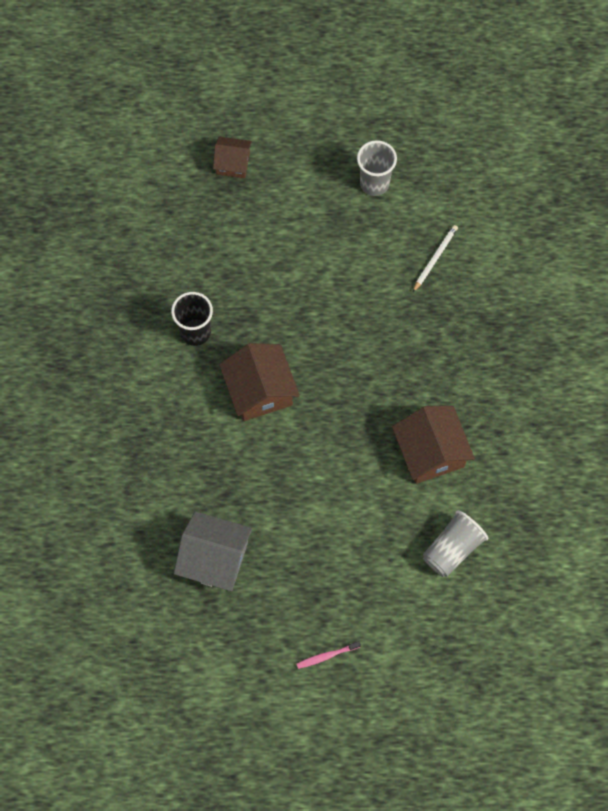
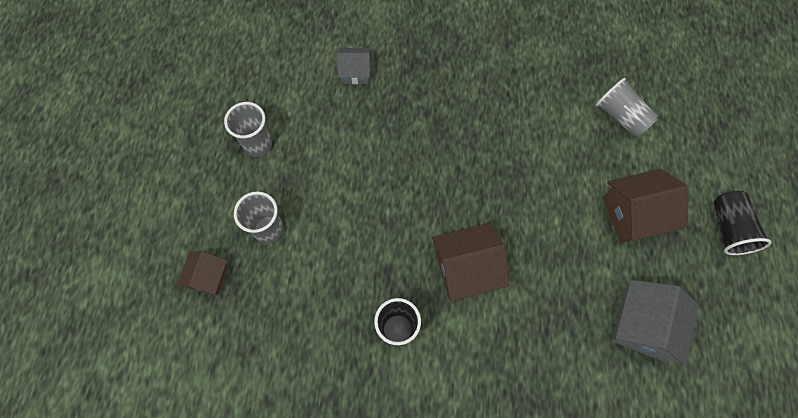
camera: 85 degrees left, 0 degrees up
(284, 207) = (268, 229): none -> grey cup
(326, 656) = (728, 228): pink toothbrush -> black cup
(430, 452) = (532, 124): brown house -> brown house (634, 214)
(435, 258) = (343, 102): white pencil -> none
(474, 266) = (355, 72): none -> grey house

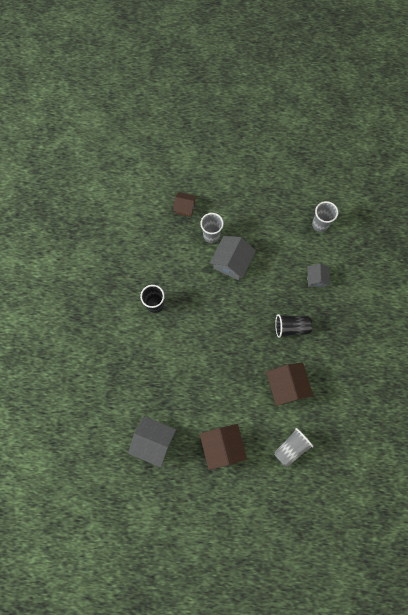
camera: 90 degrees right, 5 degrees up
(258, 144) = (263, 225): grey cup -> grey cup (320, 224)
(322, 196) = (232, 262): none -> grey house
(466, 268) = (188, 342): brown house -> brown house (286, 386)
(728, 228) = (213, 507): black cup -> black cup (291, 327)

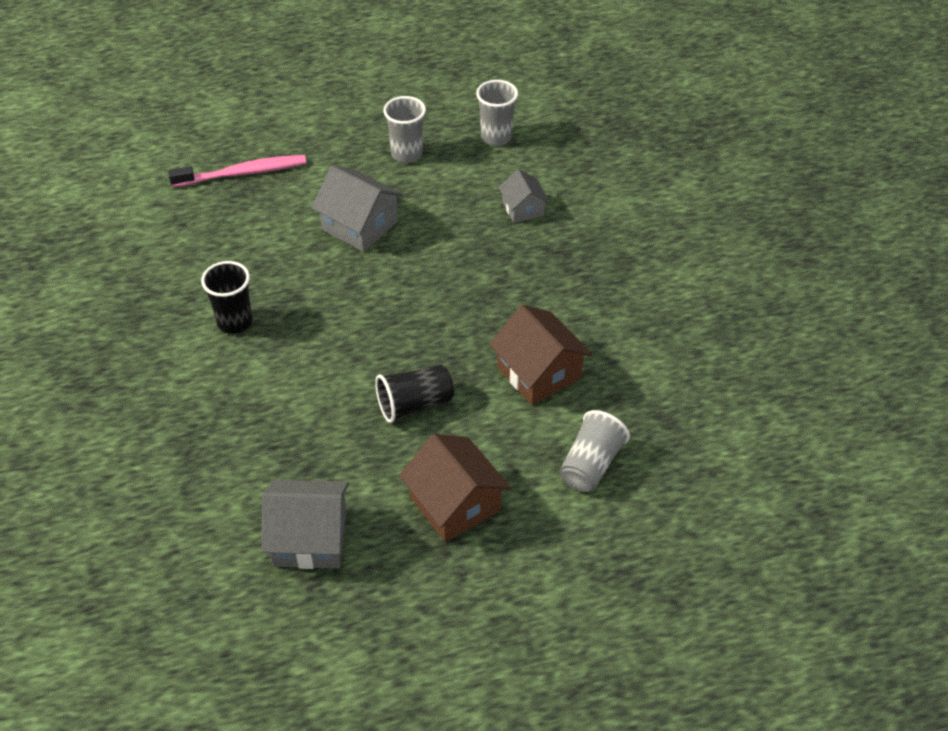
camera: 20 degrees left, 25 degrees down
(185, 207) = (243, 173): brown house -> pink toothbrush
(211, 235) = (307, 198): grey cup -> grey cup (407, 154)
(232, 262) = (360, 225): grey house -> grey house turned 60 degrees counterclockwise
(291, 327) = (509, 286): black cup -> black cup (414, 404)

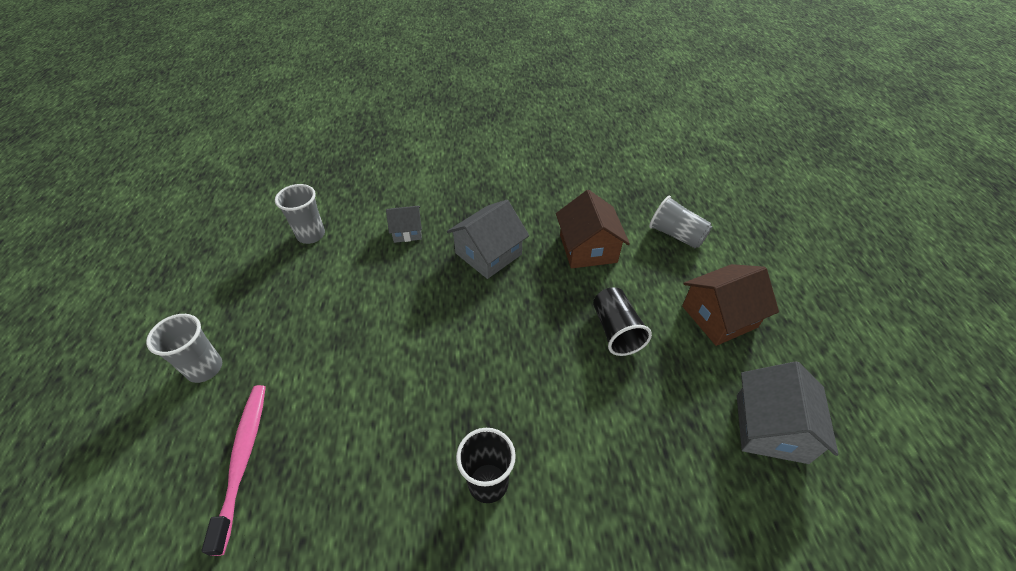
camera: 80 degrees left, 0 degrees up
(360, 225) = (381, 348): grey house -> grey house (488, 254)
(407, 154) = (297, 299): grey cup -> grey cup (205, 368)
(539, 372) = (588, 248): brown house -> brown house turned 75 degrees counterclockwise

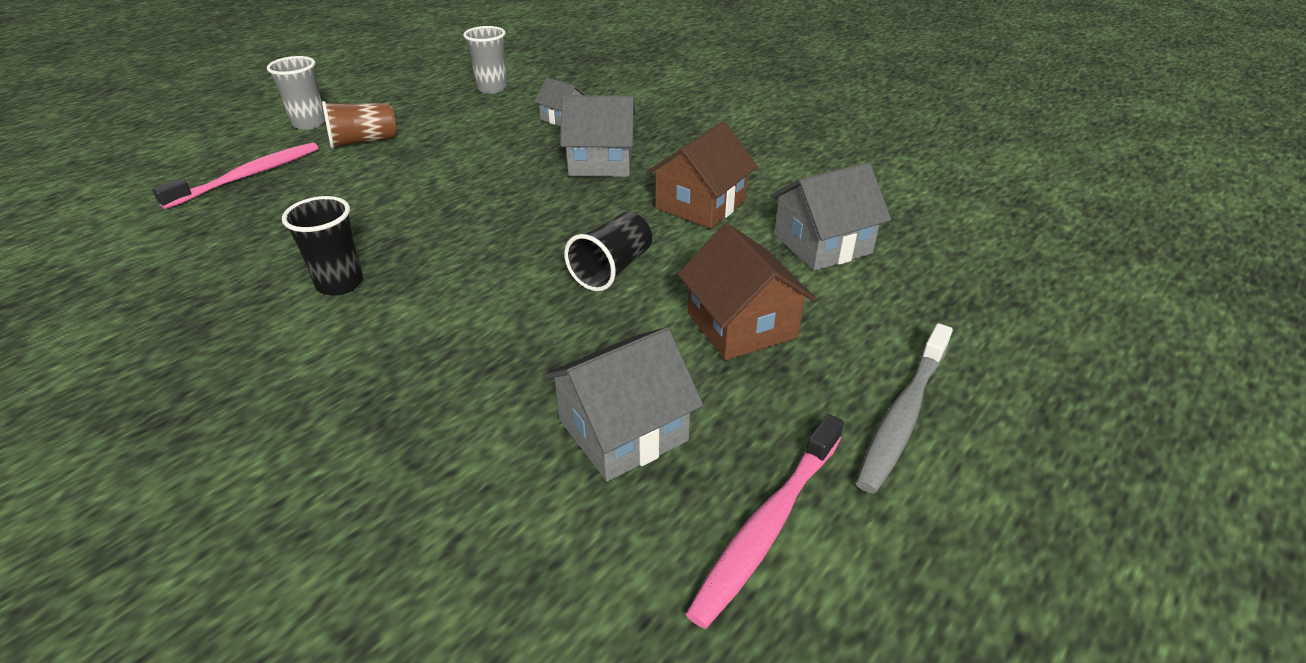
camera: 45 degrees right, 10 degrees down
(289, 352) = (363, 142): none -> brown cup
(676, 235) = (822, 244): grey cup -> grey house
(719, 316) = (741, 325): brown house -> brown house turned 45 degrees clockwise
(834, 314) = (903, 415): none -> grey toothbrush
(879, 420) = (767, 525): none -> pink toothbrush

